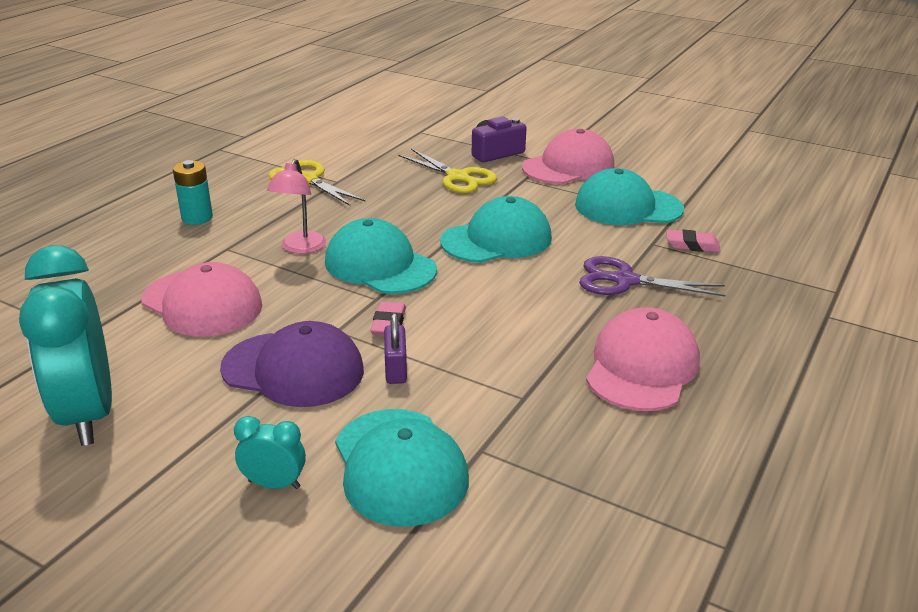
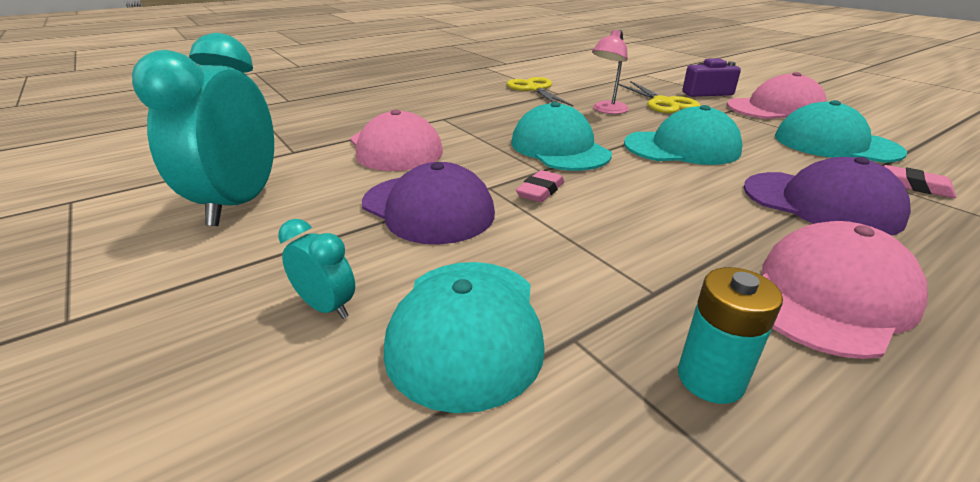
camera: 25 degrees right, 0 degrees up
(197, 218) = (437, 99): turquoise battery -> turquoise battery (710, 379)
(300, 248) = (500, 127): pink lamp -> pink lamp (607, 110)
(395, 369) = (523, 230): purple padlock -> none
(625, 281) = (820, 203): purple scissors -> purple cap

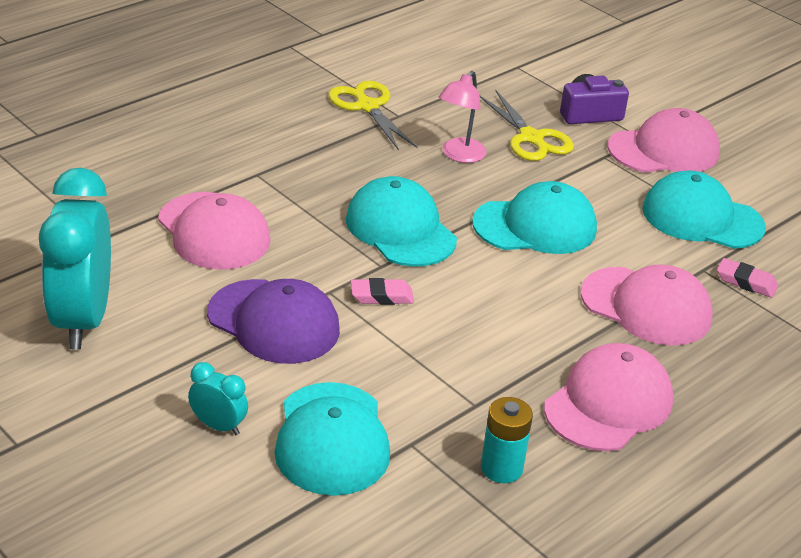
camera: 10 degrees left, 5 degrees up
(540, 191) = (381, 296): pink eraser -> pink eraser turned 60 degrees clockwise
(820, 203) = (646, 306): purple cap -> pink cap

